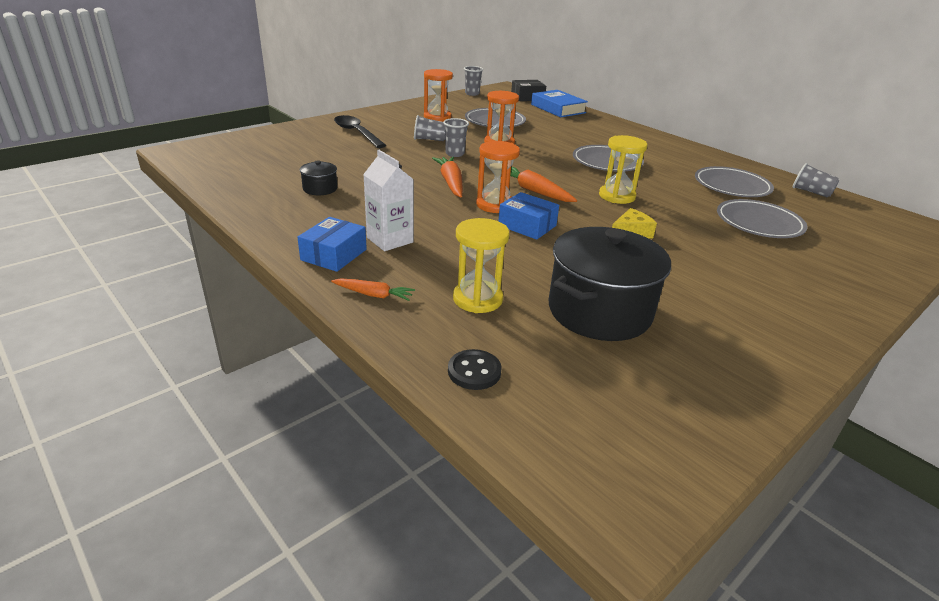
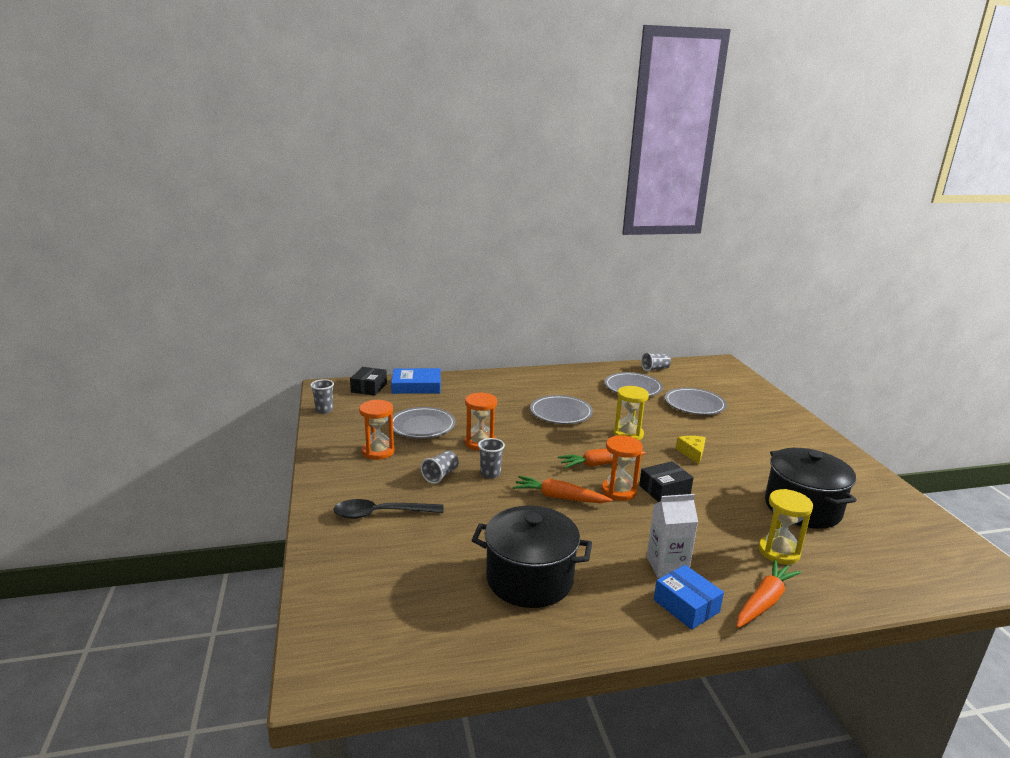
camera: 60 degrees left, 10 degrees down
(320, 189) = (529, 579): black pot -> black pot, size x2.27
(373, 295) = (764, 601): orange carrot -> orange carrot, size x1.63
(474, 371) = (875, 584): black button -> none
(527, 225) = (664, 490): blue box -> black box

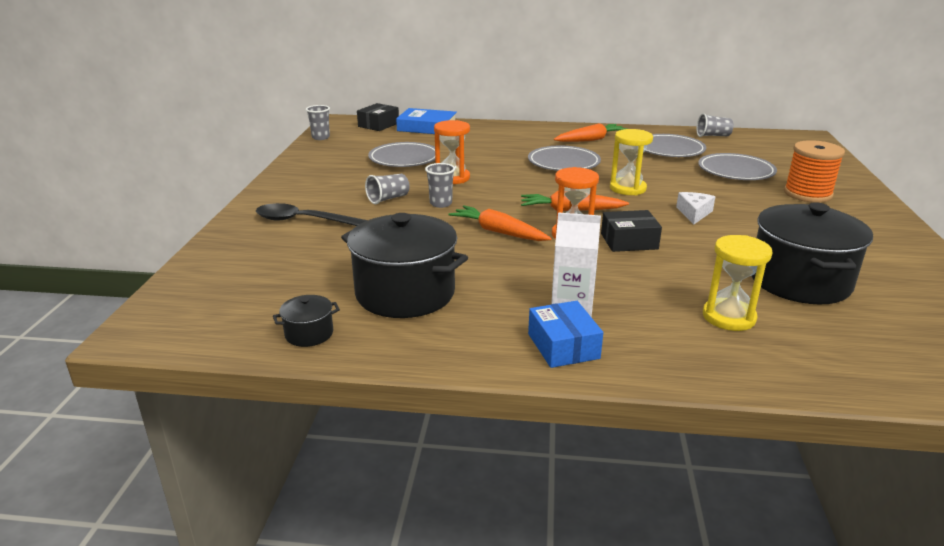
camera: 20 degrees right, 5 degrees up
(378, 451) = (343, 173): orange hourglass -> none
(480, 640) = (309, 334): none -> black pot
(692, 453) = (694, 213): yellow cheese -> white cheese
(756, 421) = (807, 194): none -> orange spool
(764, 601) = (667, 359): orange carrot -> orange carrot (590, 140)

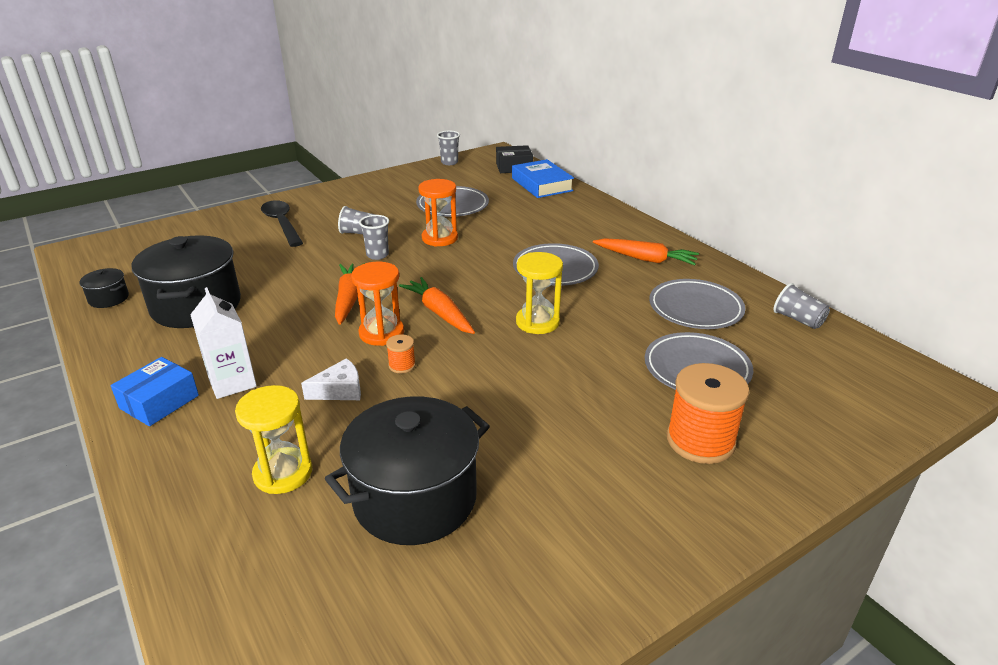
camera: 50 degrees right, 5 degrees up
(629, 241) = (402, 365): black box -> orange spool
(694, 213) = (522, 379): white cheese -> white cheese (340, 390)

